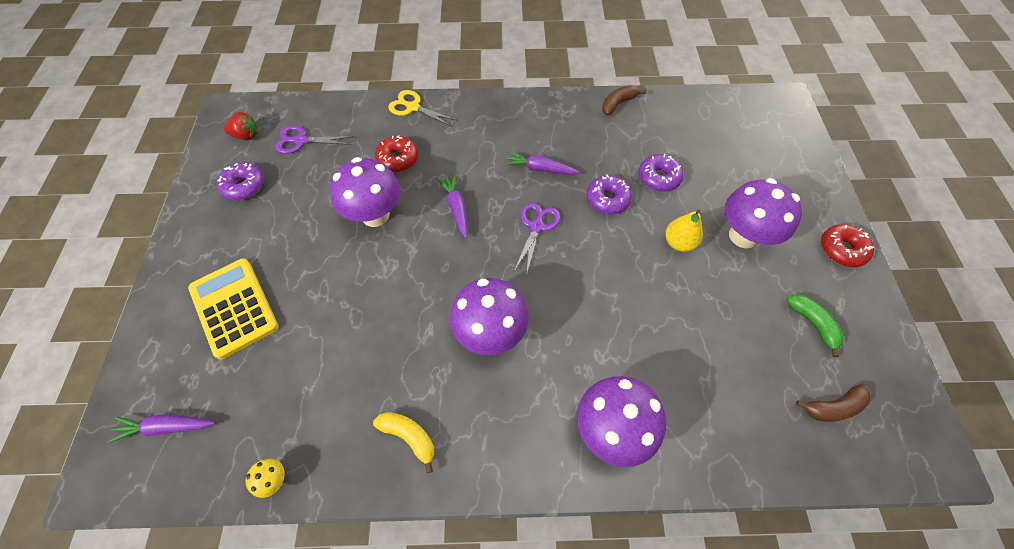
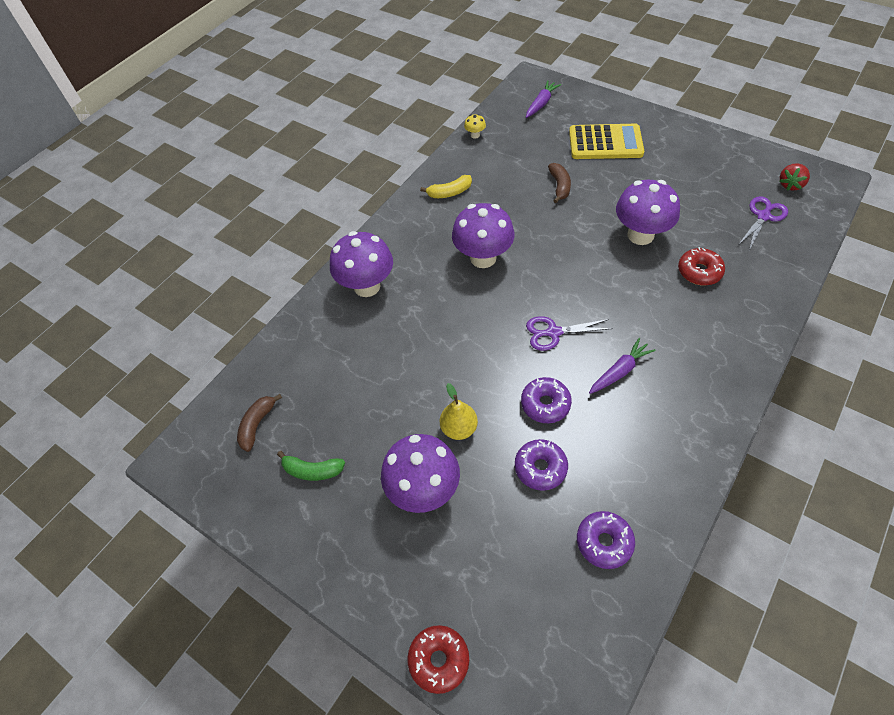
camera: 130 degrees right, 5 degrees down
(244, 186) = (724, 171): purple donut -> purple donut (604, 542)
(413, 107) = (770, 310): yellow scissors -> none
(456, 208) = (612, 288): purple carrot -> none
(536, 226) = (553, 332): purple scissors -> purple scissors turned 120 degrees clockwise
(618, 104) = (674, 507): brown banana -> brown banana (559, 186)
(841, 249) = (341, 569): red donut -> red donut (439, 660)

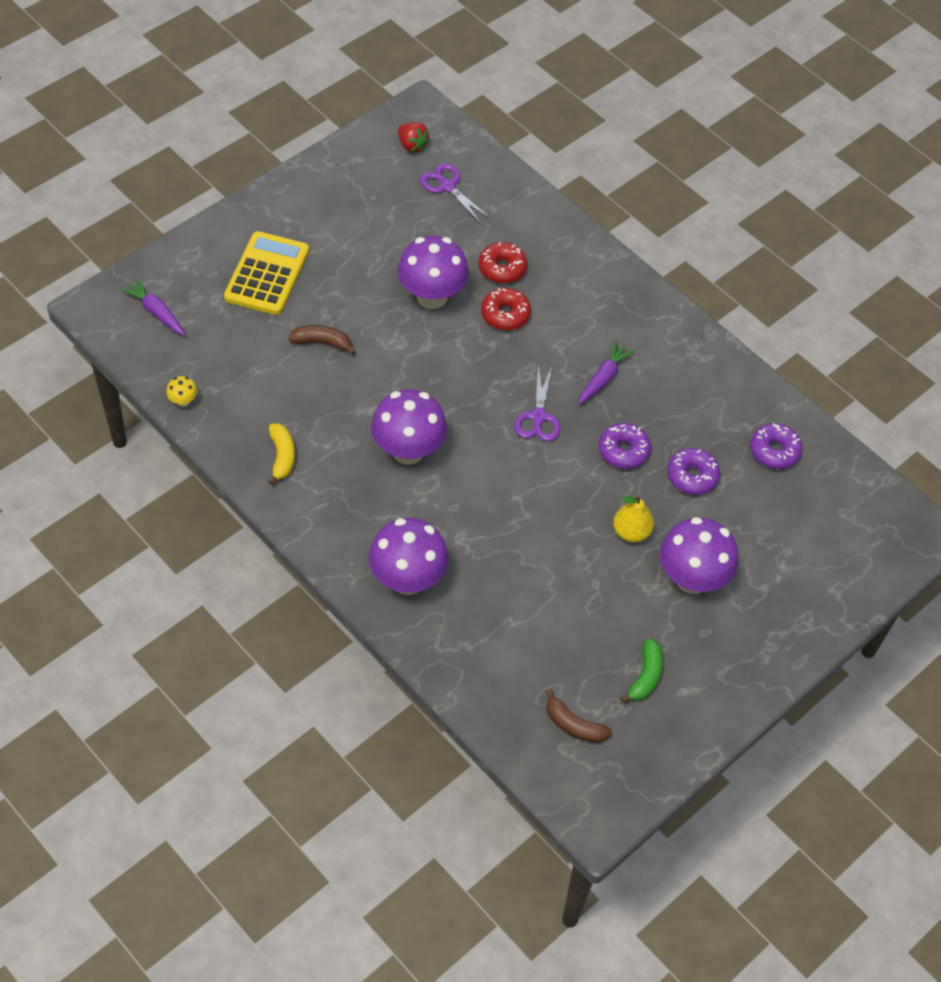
camera: 85 degrees left, 0 degrees up
(439, 660) = (852, 603): red donut -> red donut (505, 314)
(620, 371) = (603, 378): purple carrot -> purple carrot turned 60 degrees clockwise

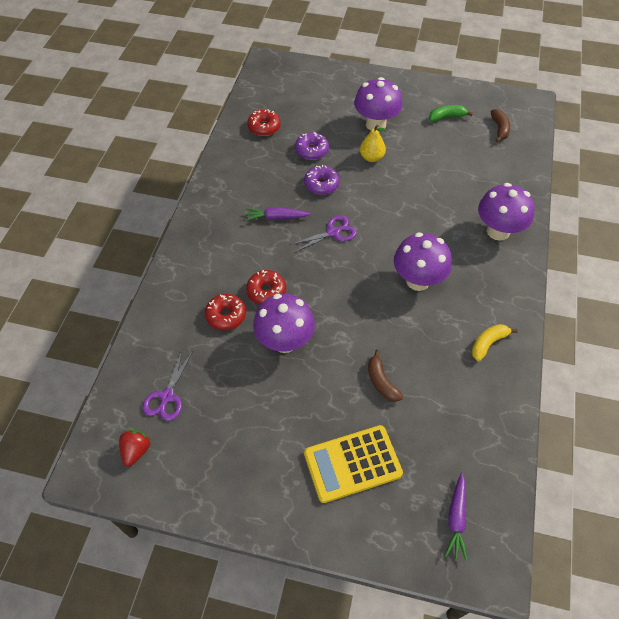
camera: 120 degrees left, 0 degrees up
(183, 401) = (508, 435): yellow mushroom -> none
(774, 451) = (264, 127): purple donut -> red donut

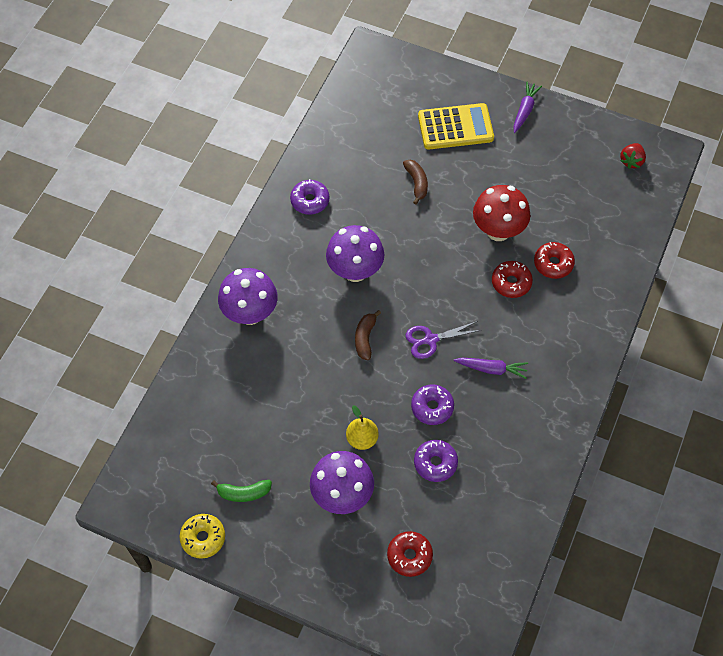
camera: 170 degrees left, 5 degrees up
(167, 396) = (608, 199): purple scissors -> none
(264, 127) = (492, 515): red donut -> red donut (409, 556)
(285, 341) = (498, 230): purple mushroom -> red mushroom
(456, 519) = (385, 82): purple carrot -> purple carrot (524, 110)
(463, 91) = (203, 538): none -> yellow donut
(488, 343) = (310, 201): yellow banana -> purple donut
(499, 129) = (183, 460): brown banana -> brown banana (365, 338)

